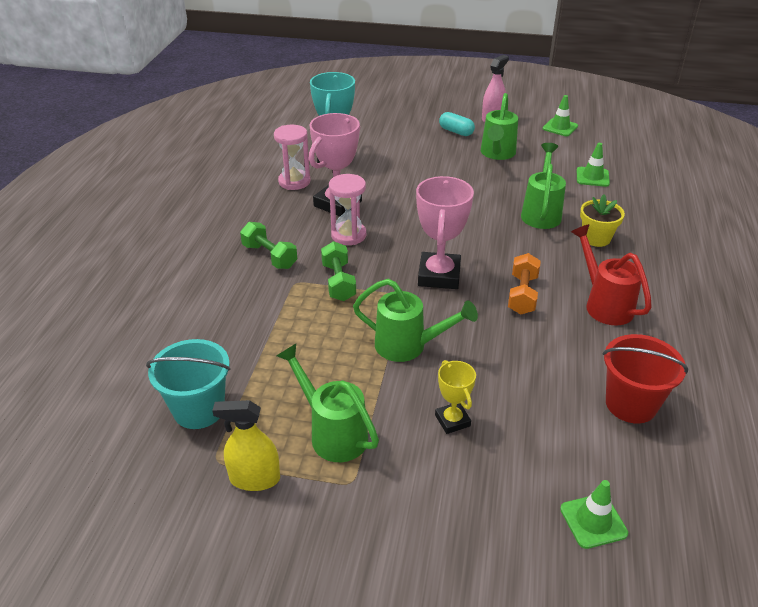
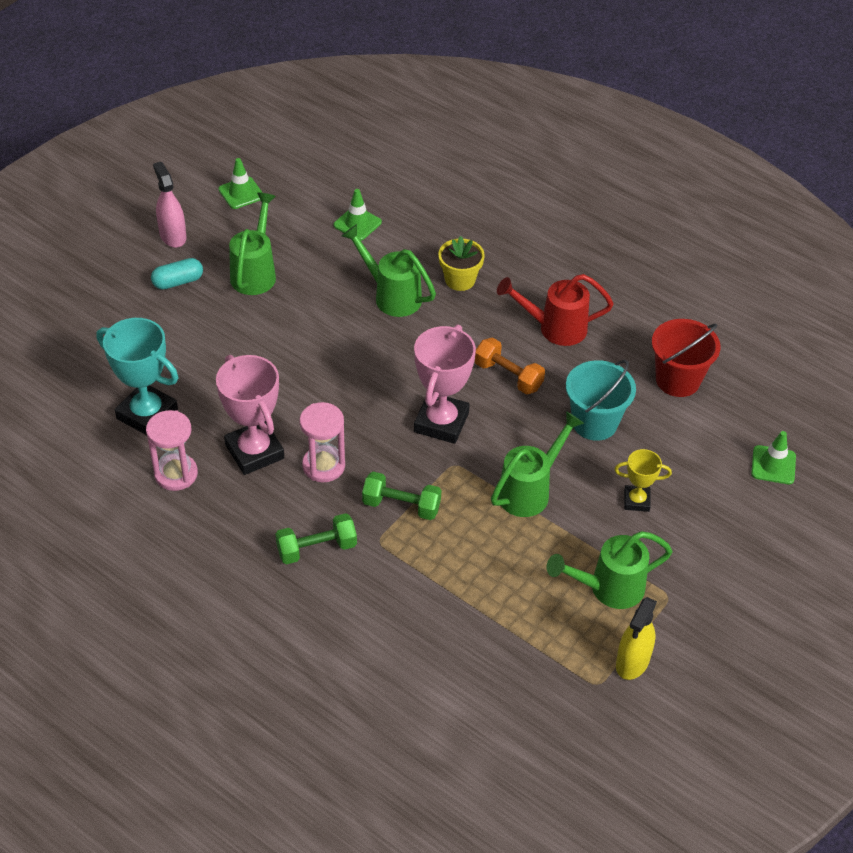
camera: 65 degrees left, 10 degrees up
(199, 409) = (526, 680): turquoise bucket -> turquoise bucket (594, 423)
(439, 275) = (441, 422): pink trophy -> pink trophy turned 75 degrees clockwise
(497, 154) = (255, 272): green watering can -> green watering can turned 120 degrees counterclockwise

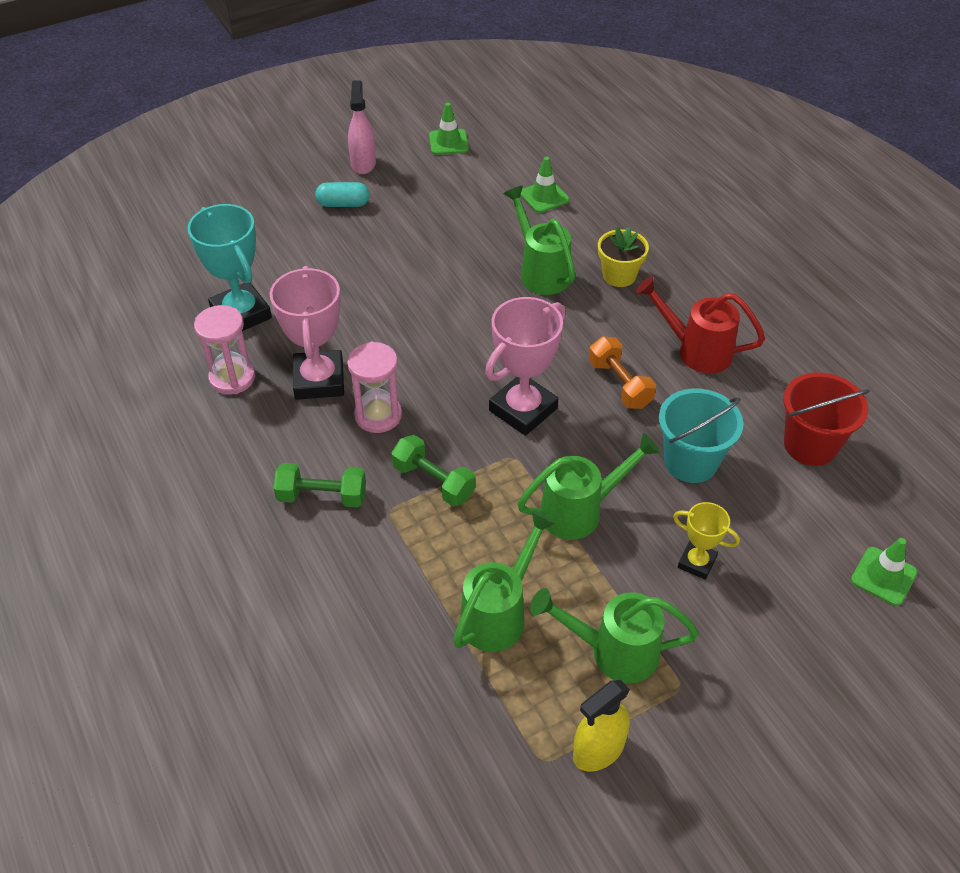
camera: 25 degrees right, 0 degrees up
(255, 272) = (420, 214): green watering can -> green watering can (499, 613)

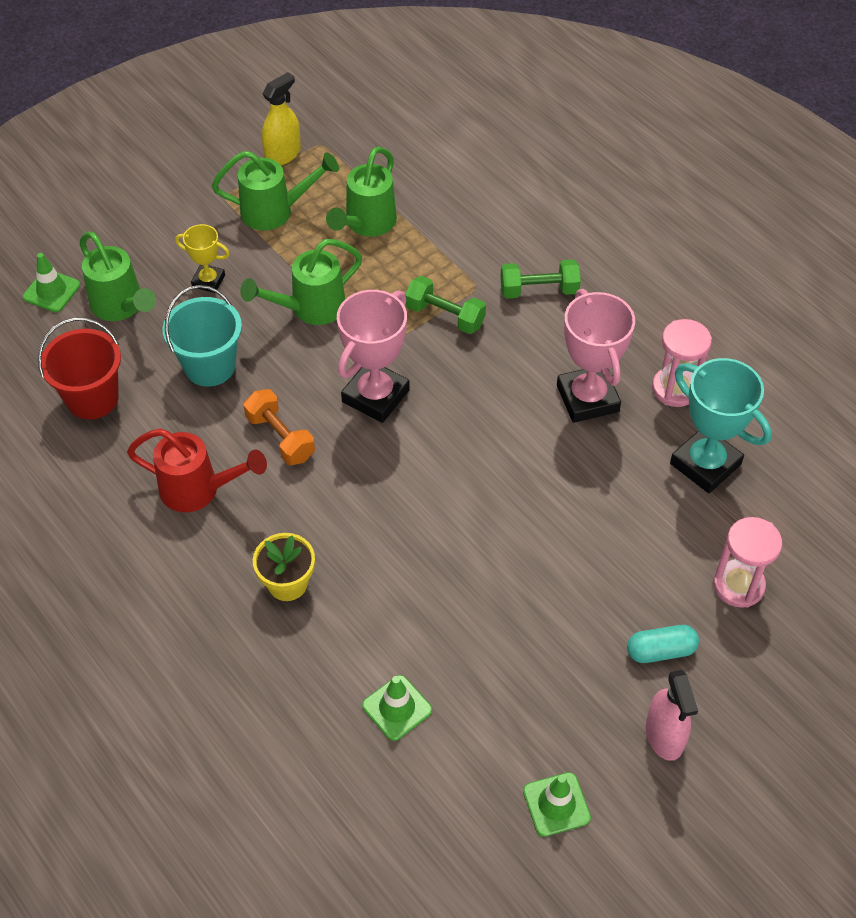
camera: 170 degrees right, 5 degrees up
(378, 415) = (515, 370): pink hourglass -> pink hourglass (738, 585)
(540, 271) = (383, 575): green watering can -> green watering can (121, 307)

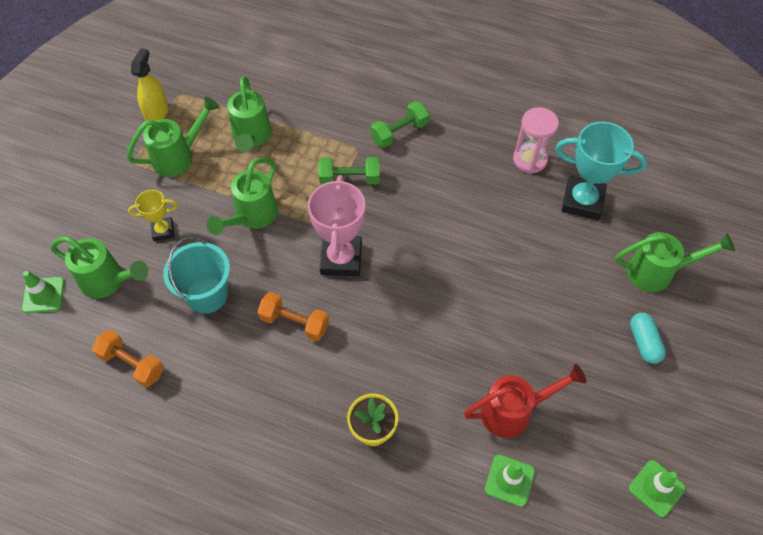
camera: 30 degrees left, 5 degrees up
(92, 398) = (132, 364): red bucket -> orange dumbbell
(199, 490) = (261, 393): red watering can -> red watering can (514, 411)
(587, 398) = (481, 192): pink trophy -> none
(660, 651) = (644, 342): turquoise capsule -> turquoise capsule turned 60 degrees counterclockwise
(664, 736) = (686, 400): pink spray bottle -> none
(738, 585) = (657, 272): pink hourglass -> green watering can

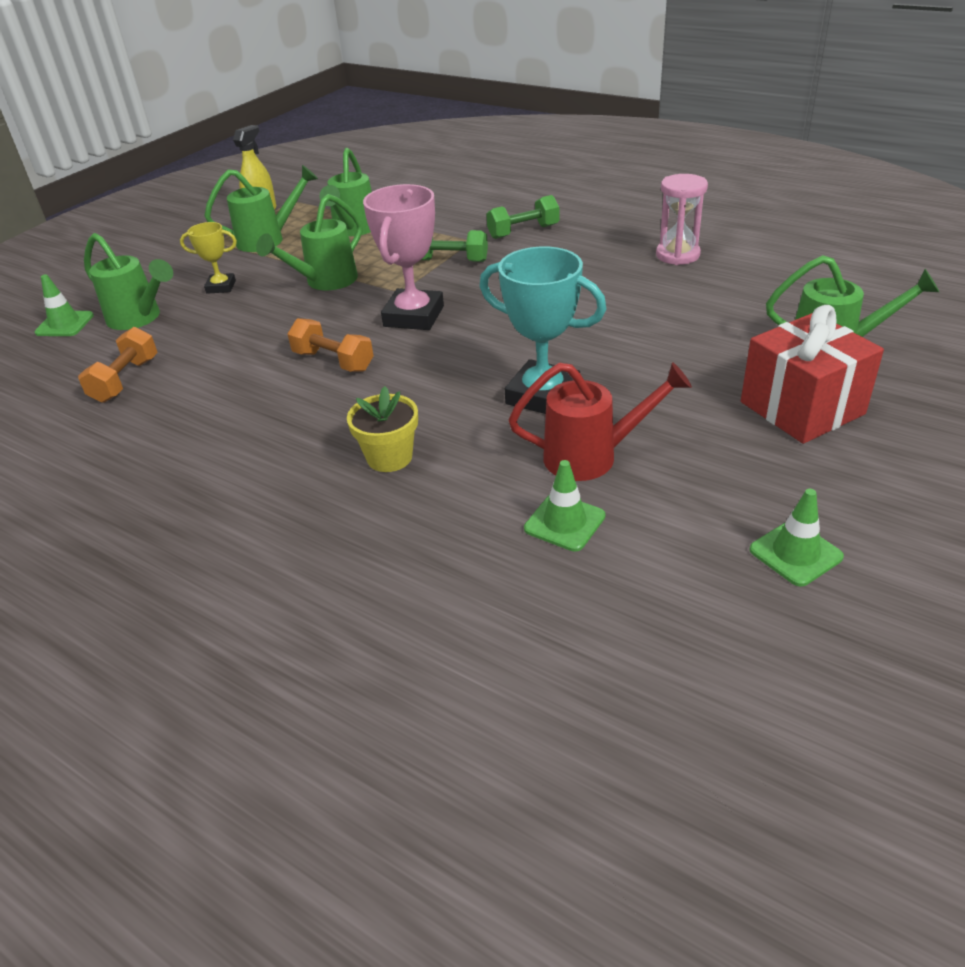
camera: 15 degrees right, 20 degrees down
(132, 364) = (125, 380): orange dumbbell -> orange dumbbell turned 60 degrees clockwise
(207, 295) = (242, 334): turquoise bucket -> none
(582, 201) = (739, 288): turquoise trophy -> turquoise trophy (543, 395)
(644, 342) = (801, 408): turquoise capsule -> red gift

